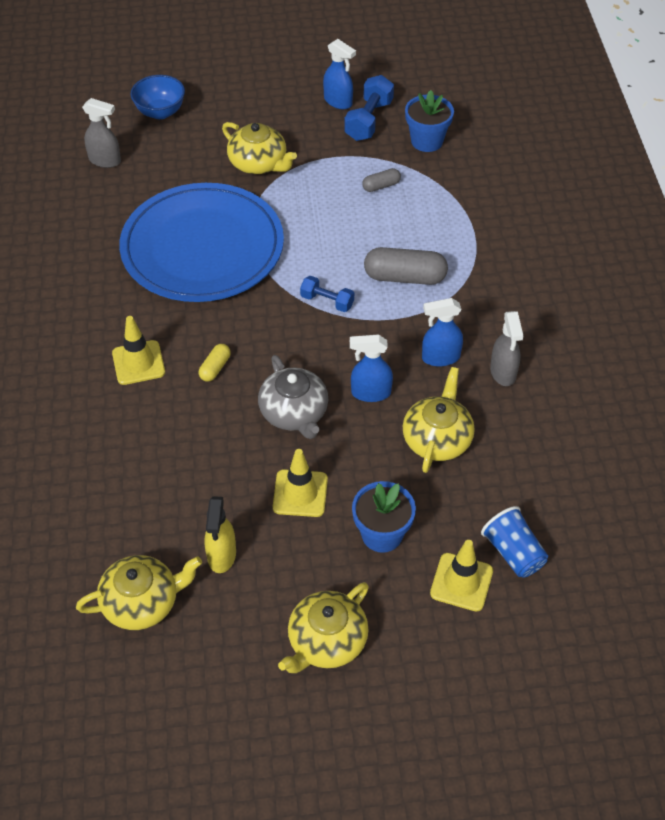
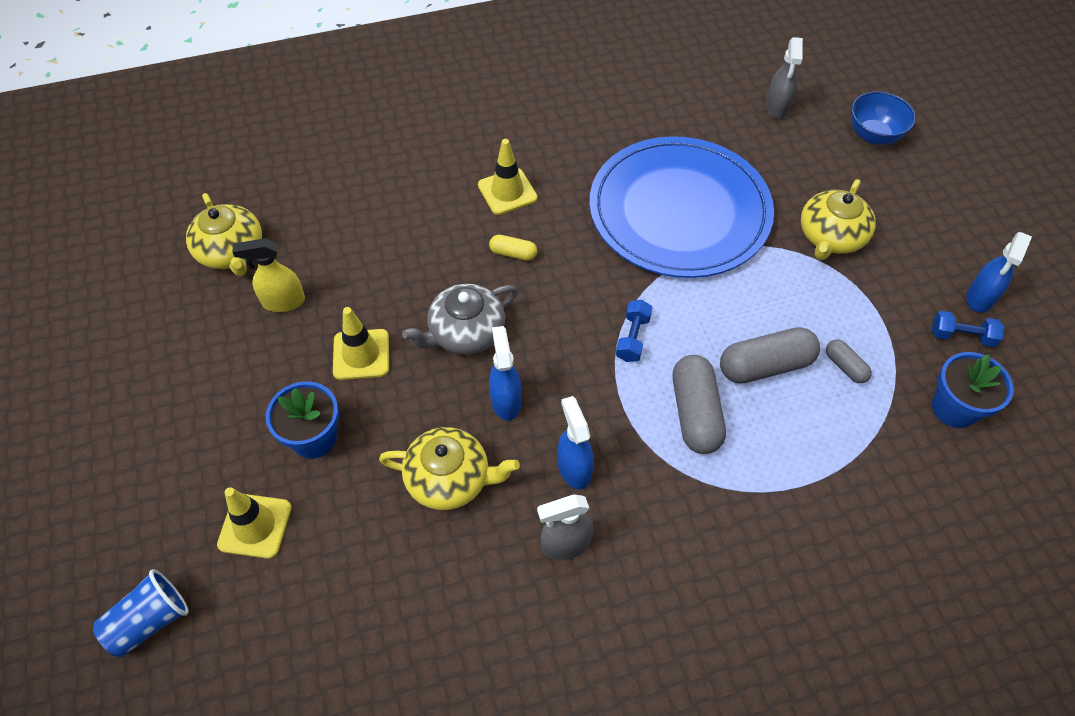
camera: 80 degrees right, 5 degrees up
(326, 641) = (185, 405): yellow teapot -> none
(368, 120) = (961, 336): blue dumbbell -> blue dumbbell, size x0.63
(371, 229) = (765, 366): none -> grey capsule
(513, 553) = (295, 579): blue cup -> blue cup (150, 621)

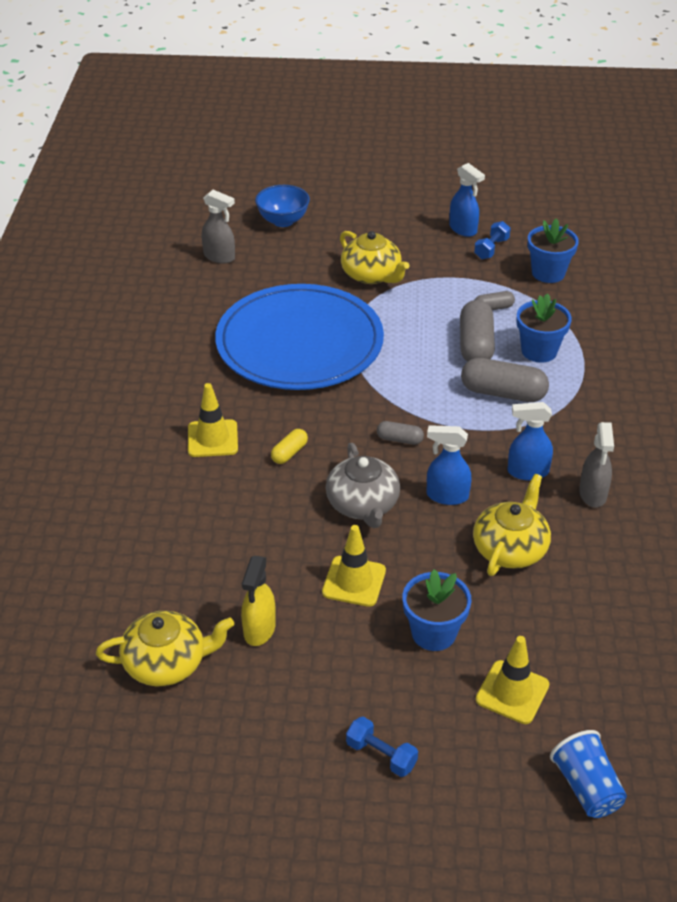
camera: 70 degrees left, 15 degrees down
(572, 337) = (399, 439): none -> grey capsule
(633, 338) = (417, 406): blue dumbbell -> blue dumbbell (381, 755)
(791, 433) = (539, 351): none -> blue flower pot

